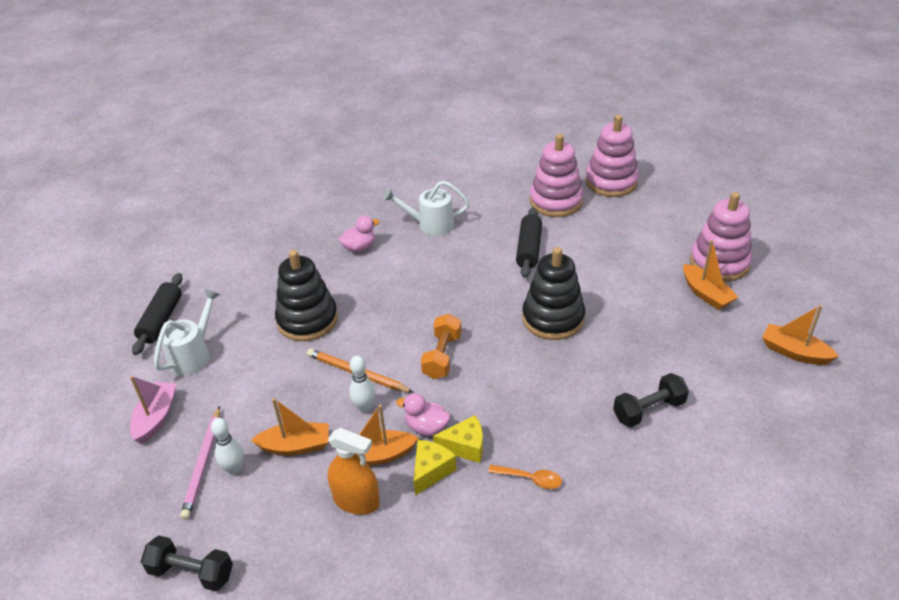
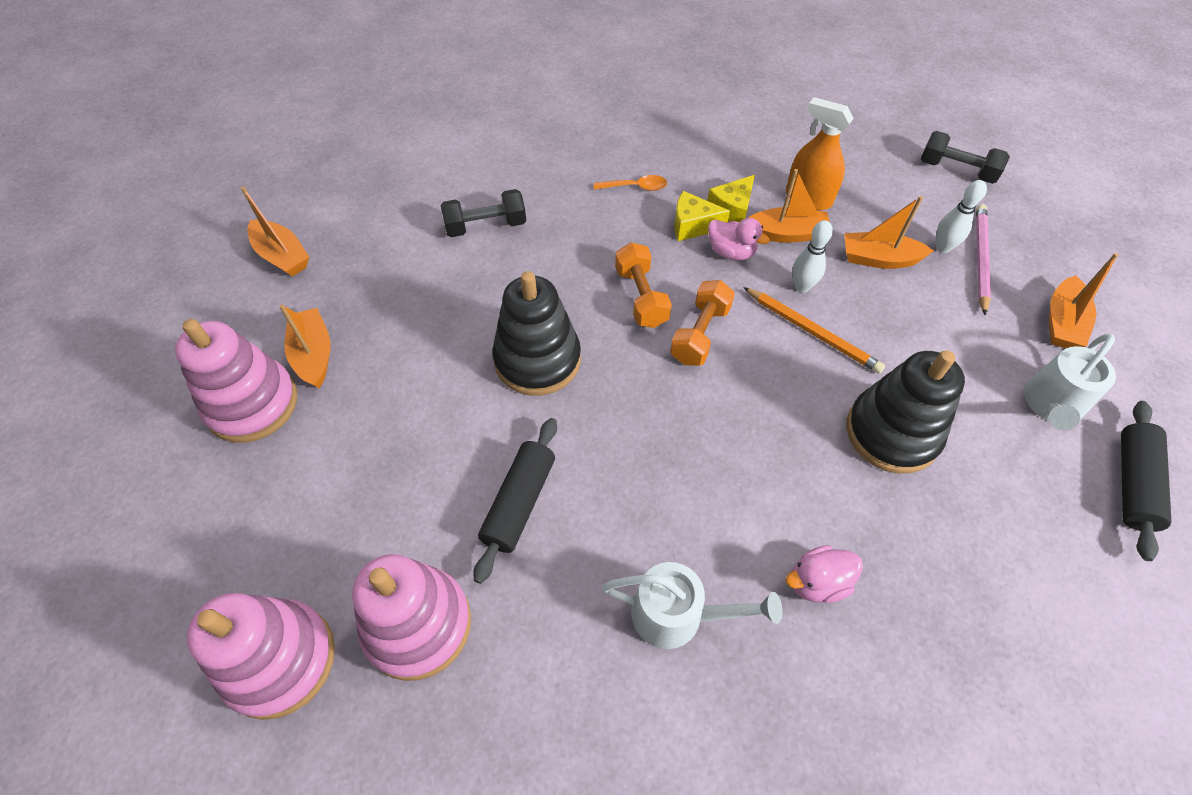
camera: 170 degrees left, 15 degrees up
(156, 417) = (1062, 322): pink boat -> orange boat
(493, 374) = (641, 297): none -> orange dumbbell
(530, 479) = (635, 187): orange spoon -> orange spoon turned 150 degrees clockwise

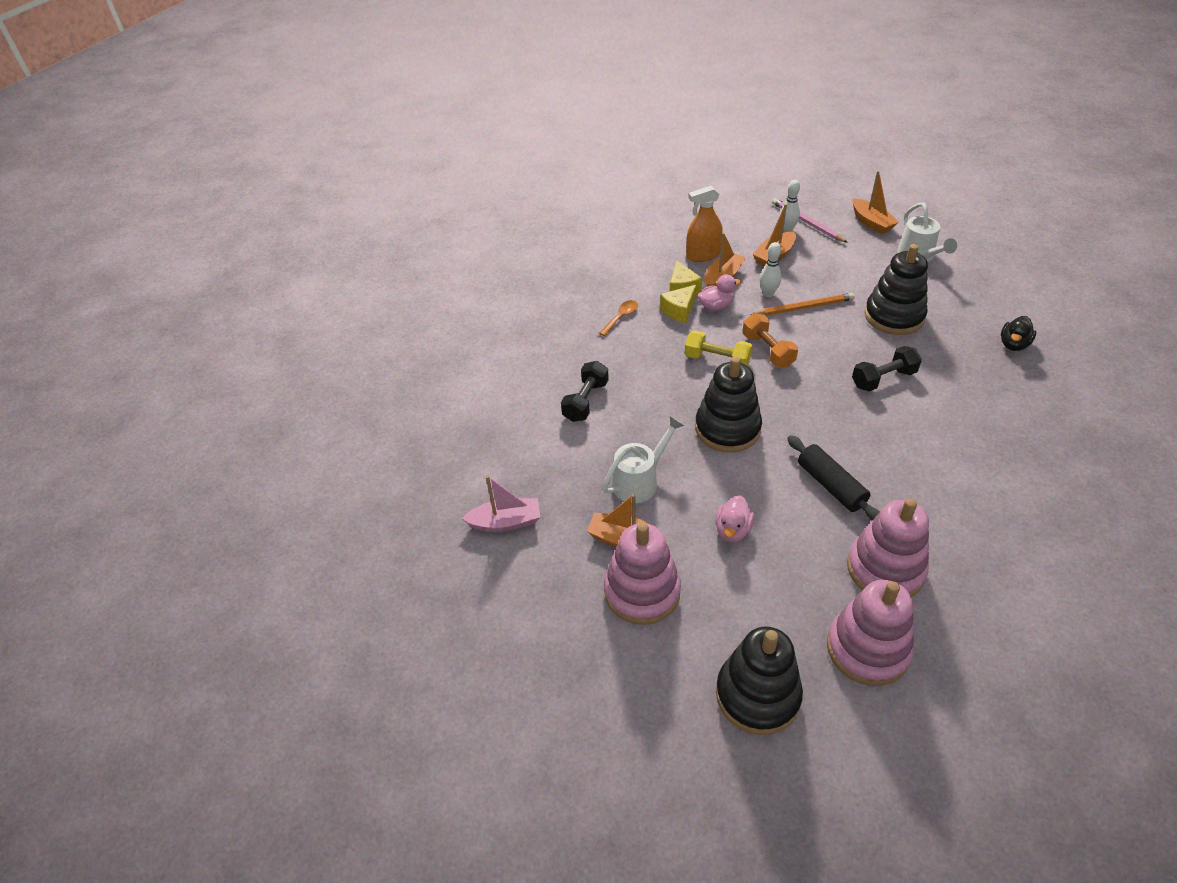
camera: 50 degrees left, 10 degrees down
(162, 575) = (757, 695): none -> black stacking toy
(282, 256) = (506, 522): orange boat -> pink boat
(641, 297) = (717, 360): orange dumbbell -> yellow dumbbell
(679, 615) = (950, 453): white watering can -> white watering can (640, 481)
(817, 582) = (964, 391): pink duck -> pink duck (732, 530)
(956, 170) = (736, 193): black dumbbell -> black dumbbell (883, 379)
(980, 608) = (1013, 344): none -> black duck
(1133, 484) = (980, 259): black rolling pin -> none

